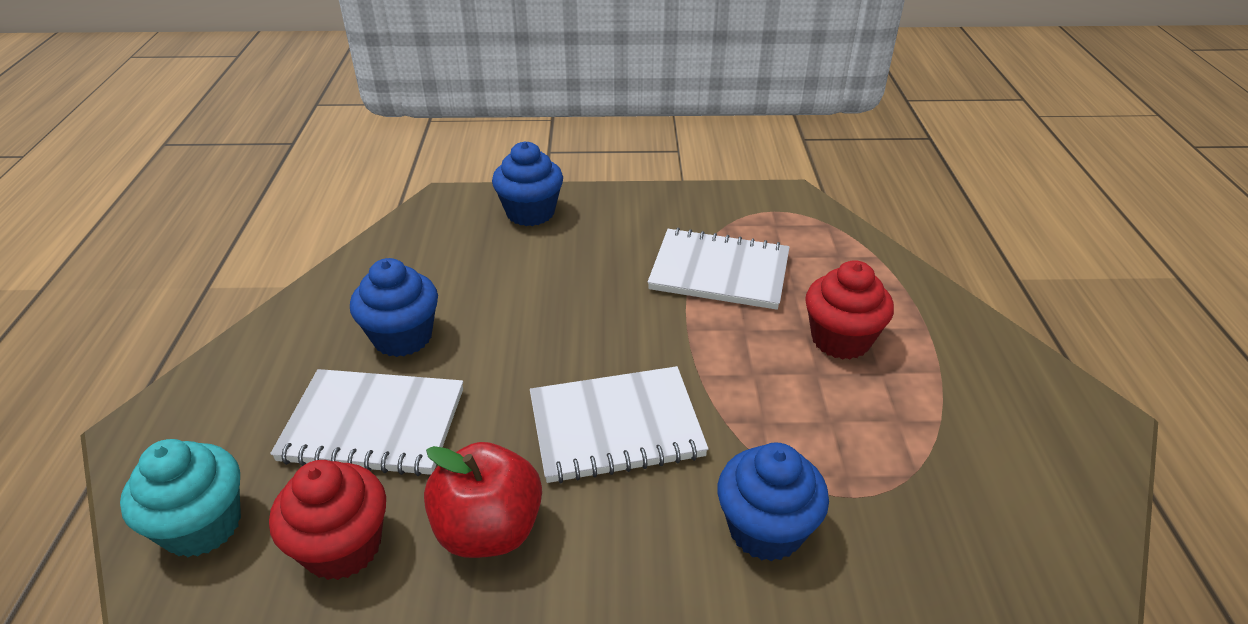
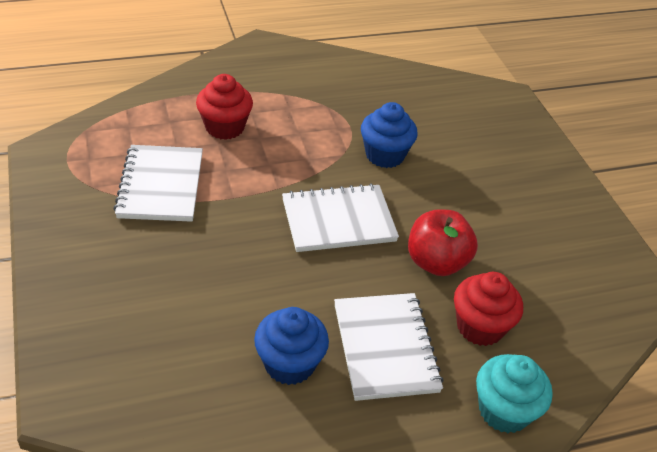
camera: 110 degrees left, 5 degrees up
(530, 212) = (83, 322): blue cupcake -> none
(616, 427) = (338, 220): white notebook -> white notebook turned 75 degrees counterclockwise

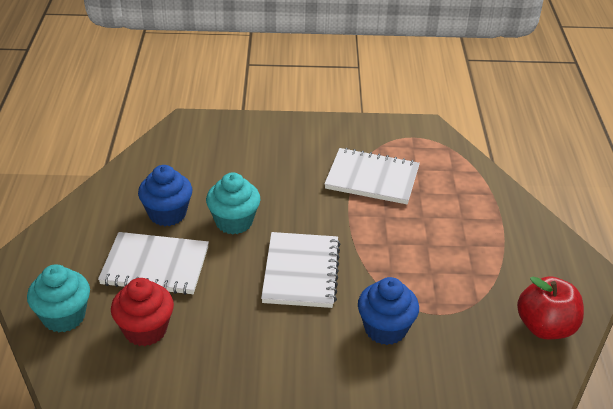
camera: 110 degrees right, 5 degrees down
(225, 127) = (445, 224): red cupcake -> none
(280, 292) = (234, 222): none -> turquoise cupcake
(436, 262) = (227, 324): red apple -> red apple (545, 327)

